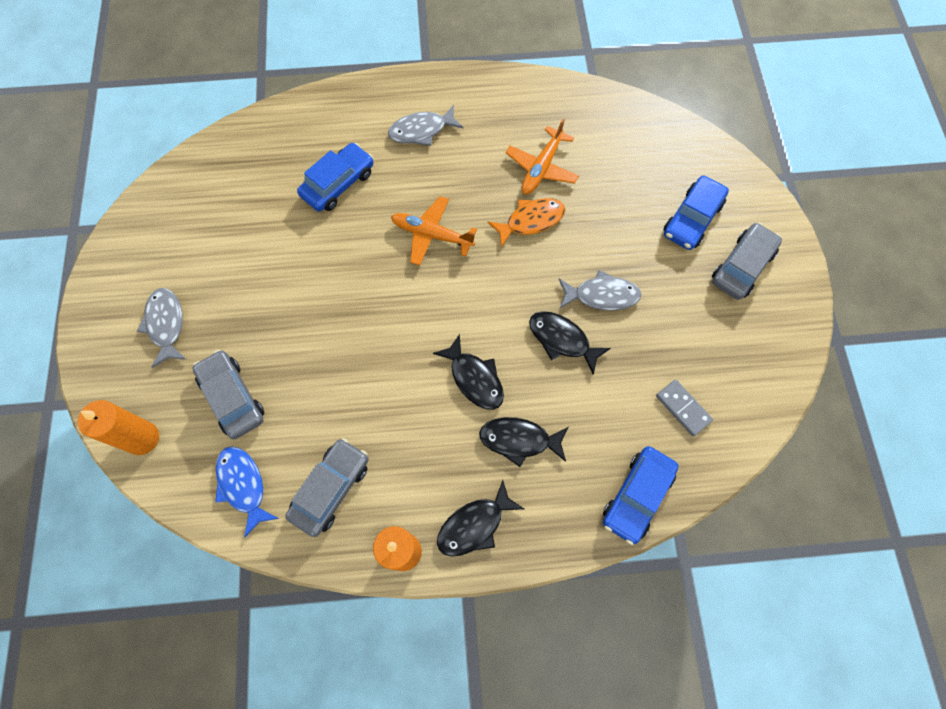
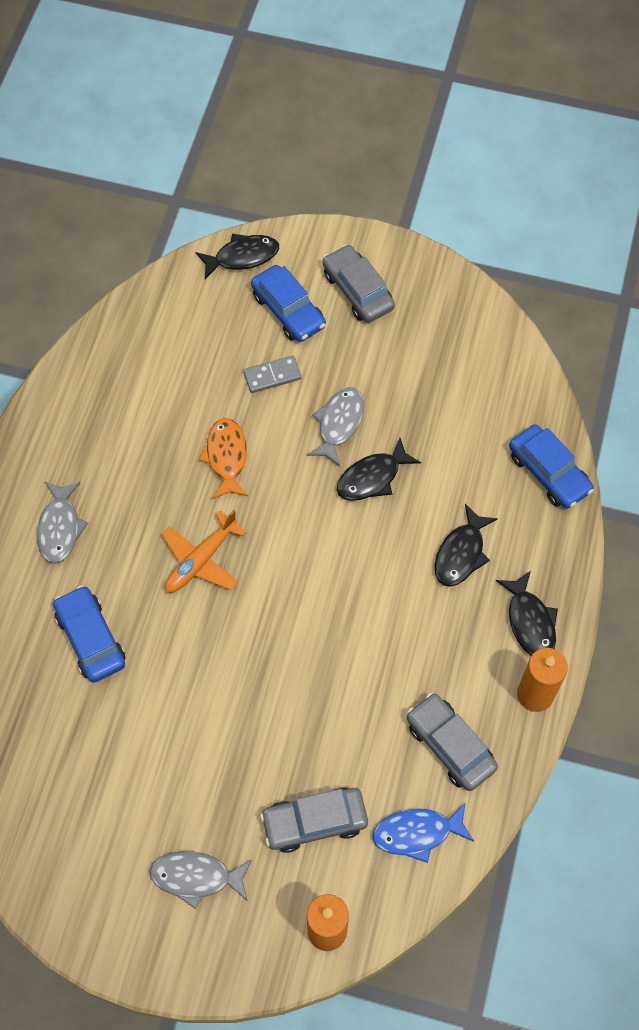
camera: 70 degrees left, 5 degrees down
(474, 378) = (383, 572): black fish -> black fish (242, 257)
(541, 167) = (165, 423): orange plane -> none
(683, 408) = (480, 401): grey domino -> grey domino (272, 376)

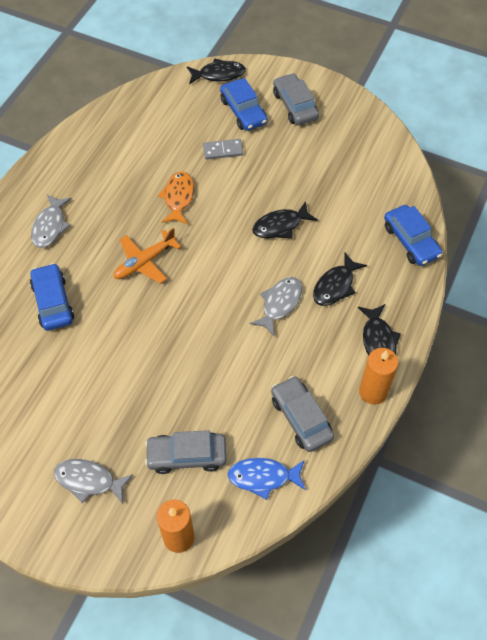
camera: 10 degrees right, 5 degrees down
(339, 424) = (263, 187): grey fish -> grey fish (279, 304)

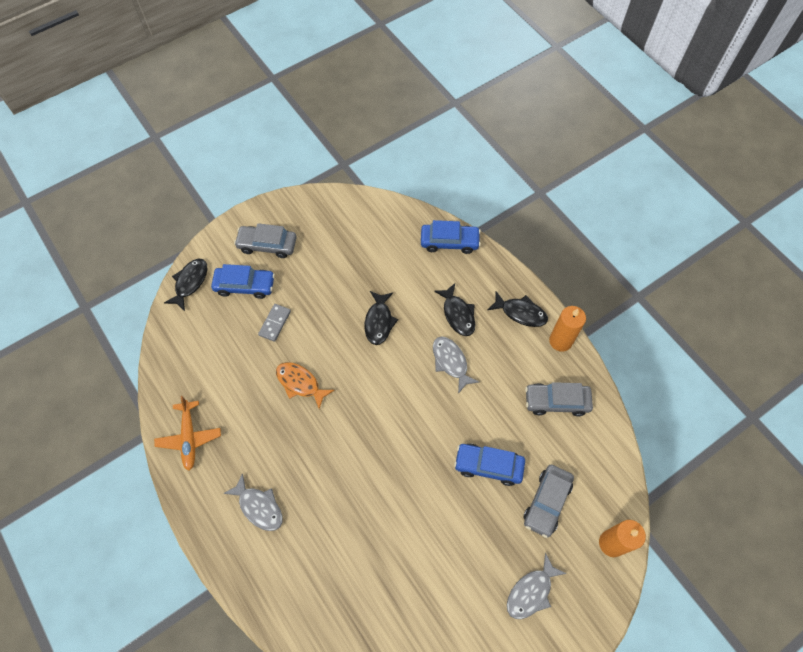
camera: 60 degrees left, 5 degrees up
(53, 302) = (343, 542): blue car -> blue car (488, 466)
(145, 262) = (348, 443): orange plane -> orange plane (189, 437)
(263, 477) = (591, 455): blue fish -> none

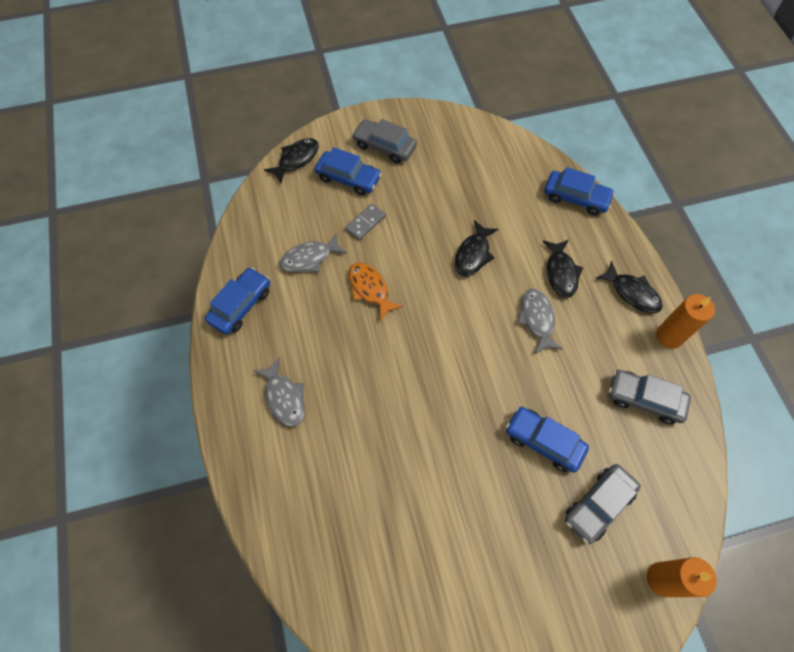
camera: 20 degrees right, 0 degrees up
(189, 437) = (241, 305): orange plane -> blue car
(531, 592) = (548, 598): grey fish -> grey fish (309, 258)

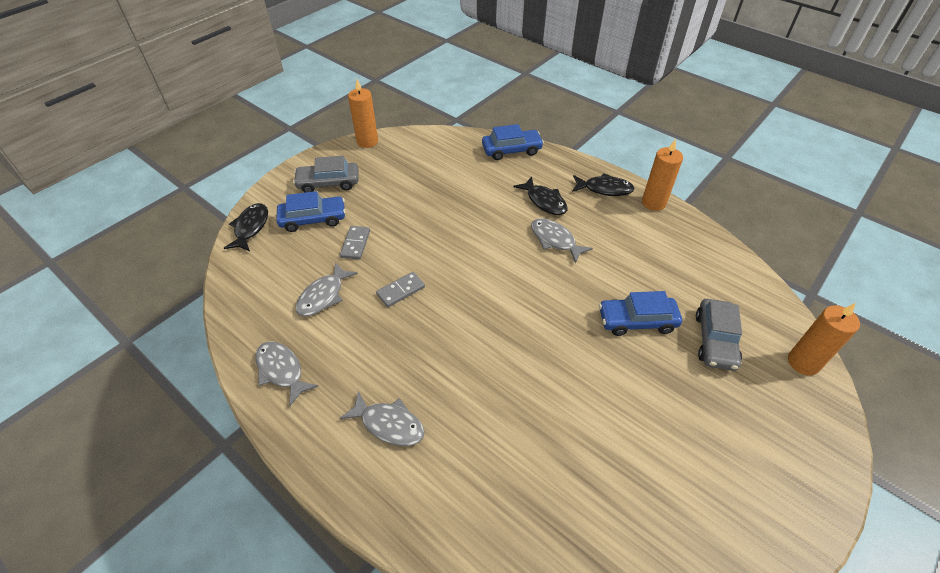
camera: 35 degrees left, 15 degrees down
(241, 305) = (281, 370): blue car -> grey fish
(370, 289) = (400, 290): orange fish -> grey domino
(448, 117) = (367, 141): none -> orange candle
(473, 254) = (467, 222): black fish -> none
(644, 399) = (676, 251): grey car -> none

